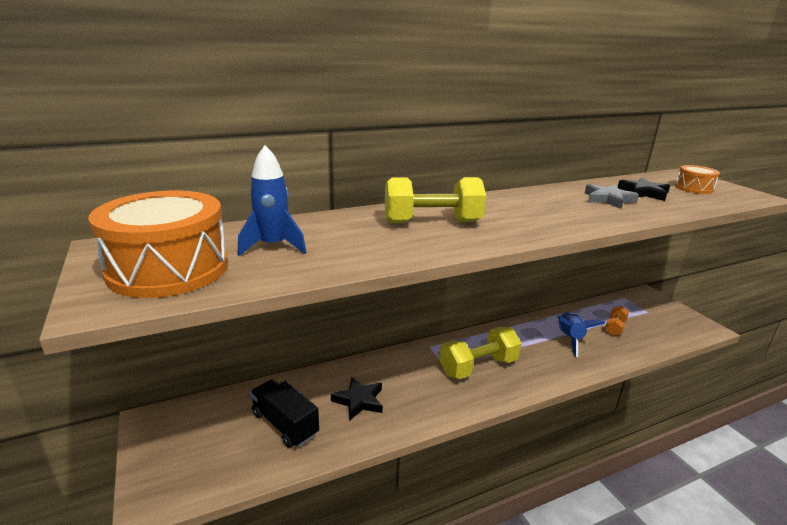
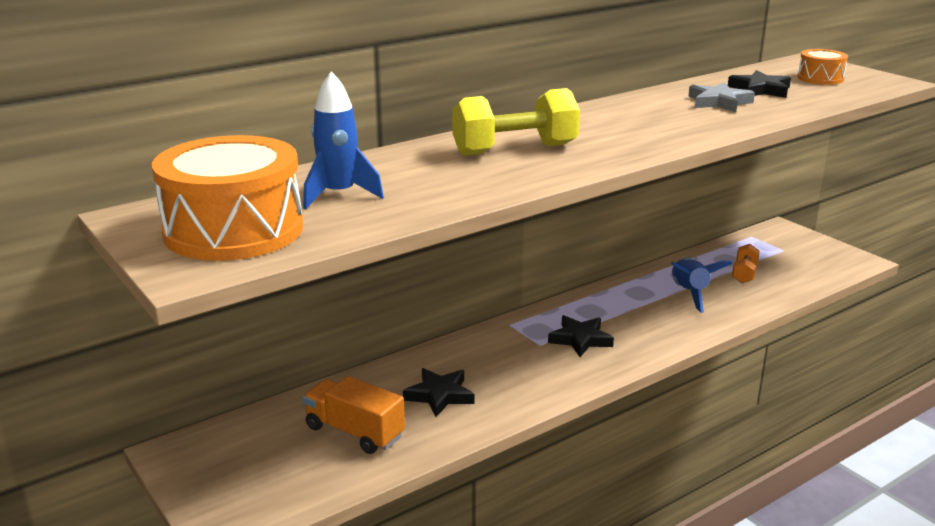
camera: 10 degrees left, 0 degrees up
(285, 424) = (354, 432): black truck -> orange truck
(478, 367) = (580, 339): yellow dumbbell -> black star

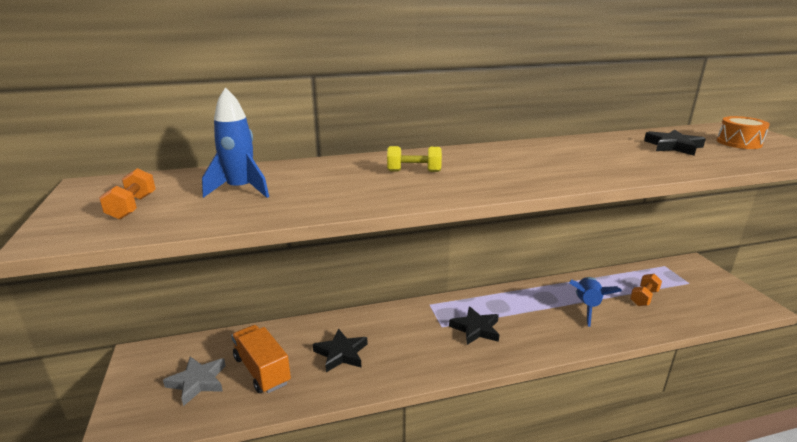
camera: 20 degrees right, 0 degrees up
(234, 230) = (132, 207): orange drum -> orange dumbbell
(515, 150) = (414, 171): yellow dumbbell -> yellow dumbbell, size x0.54
(719, 102) = (626, 153): grey star -> grey star (198, 382)

